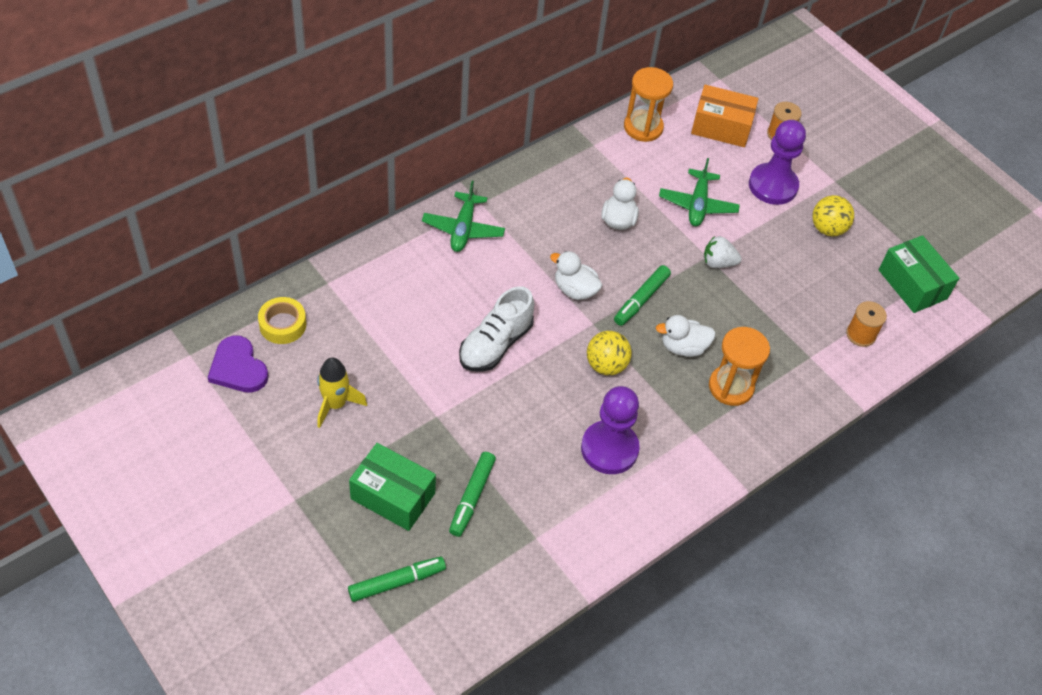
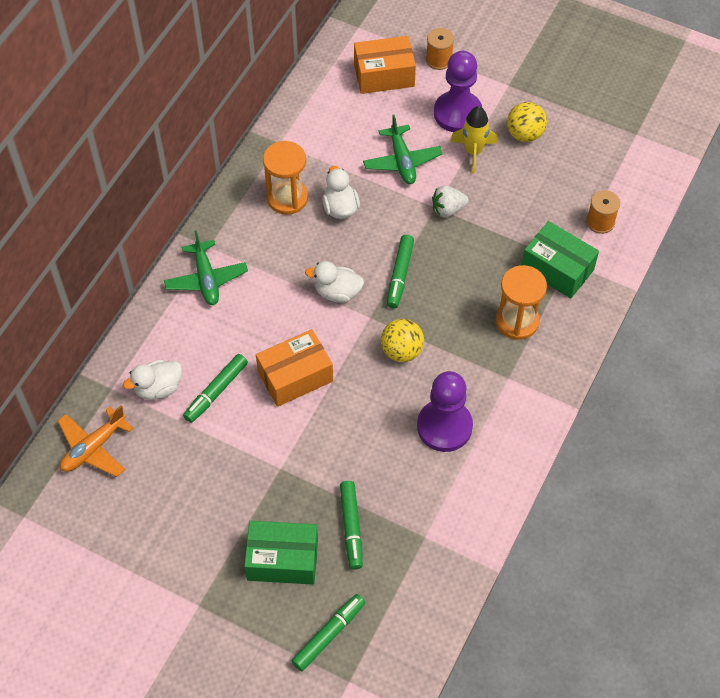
camera: 20 degrees left, 5 degrees up
(238, 368) = (76, 508): purple heart -> none
(282, 325) = (93, 448): yellow tape -> orange plane
(335, 404) = (184, 500): yellow rocket -> yellow rocket (473, 152)
(417, 326) = (216, 391): none -> green marker
(495, 344) = (295, 376): white shoe -> orange box
(643, 127) = (315, 106): orange hourglass -> orange hourglass (287, 198)
(683, 347) = (458, 303): white duck -> white duck (158, 388)
(912, 284) = (620, 155): green box -> green box (557, 269)

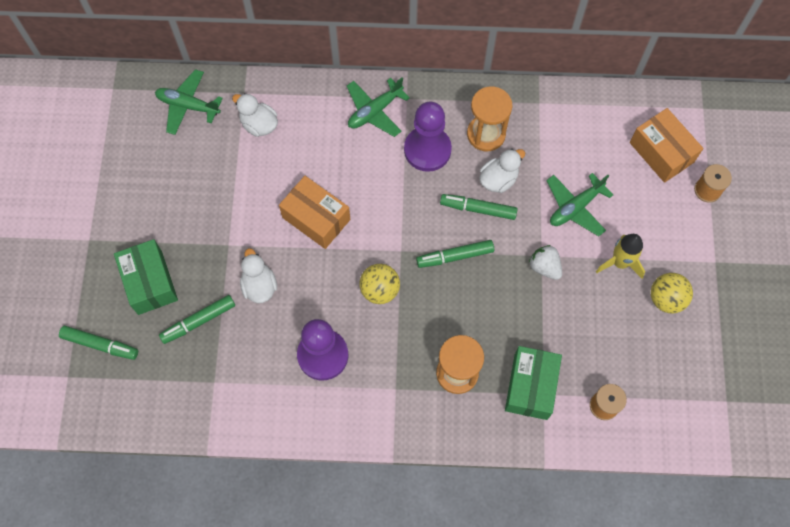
camera: 65 degrees right, 10 degrees up
(93, 448) = (188, 106): orange plane -> green plane
(216, 391) = (275, 167): green marker -> green marker (478, 209)
(337, 292) = (412, 214): white duck -> white duck (259, 286)
(457, 113) = (655, 231): purple pawn -> purple pawn (427, 150)

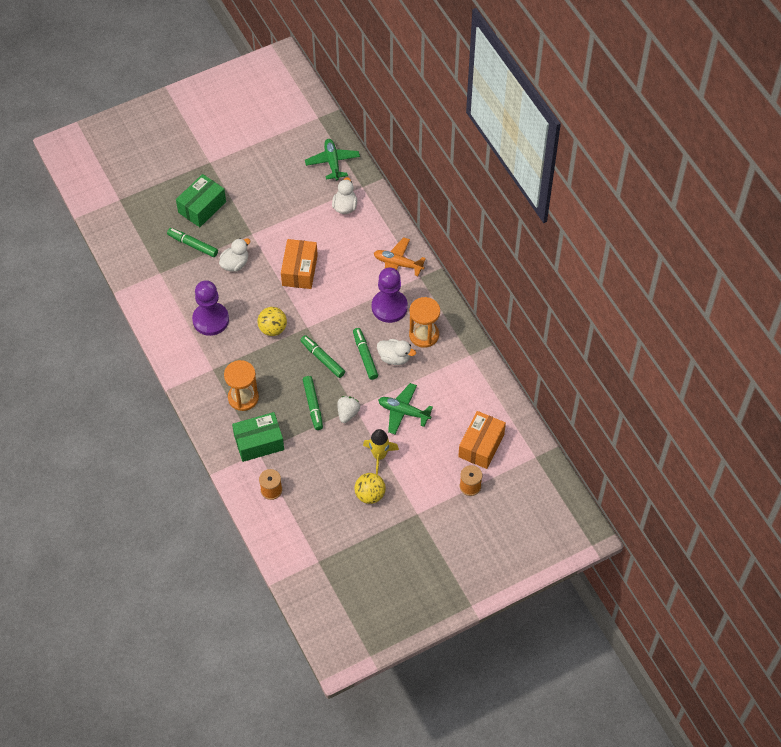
camera: 60 degrees right, 10 degrees down
(100, 344) = (148, 204): green marker -> green marker (313, 405)
(374, 111) = (398, 264): green plane -> orange plane

